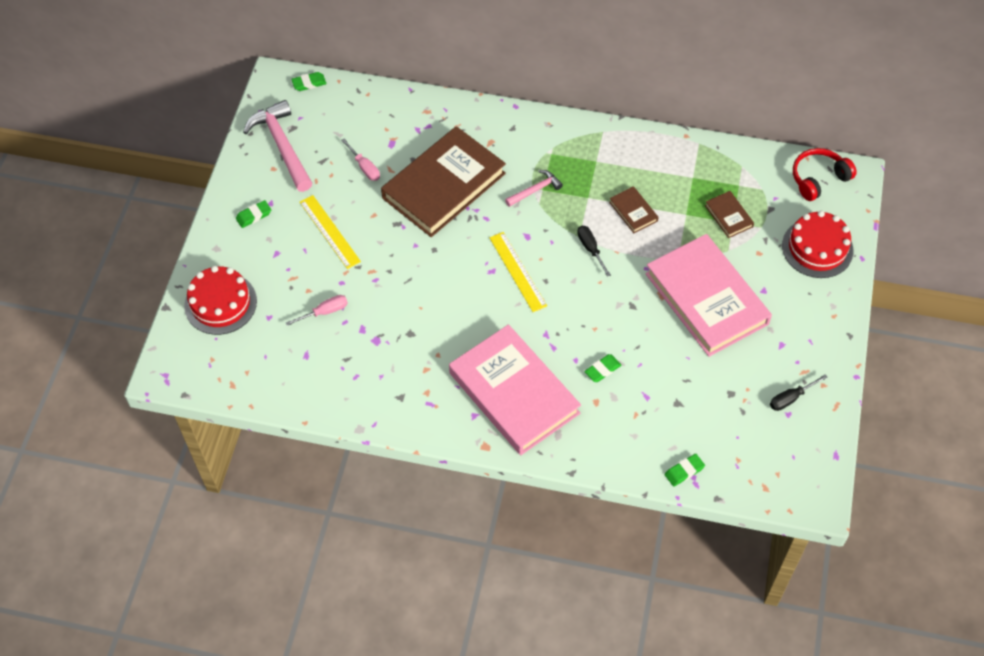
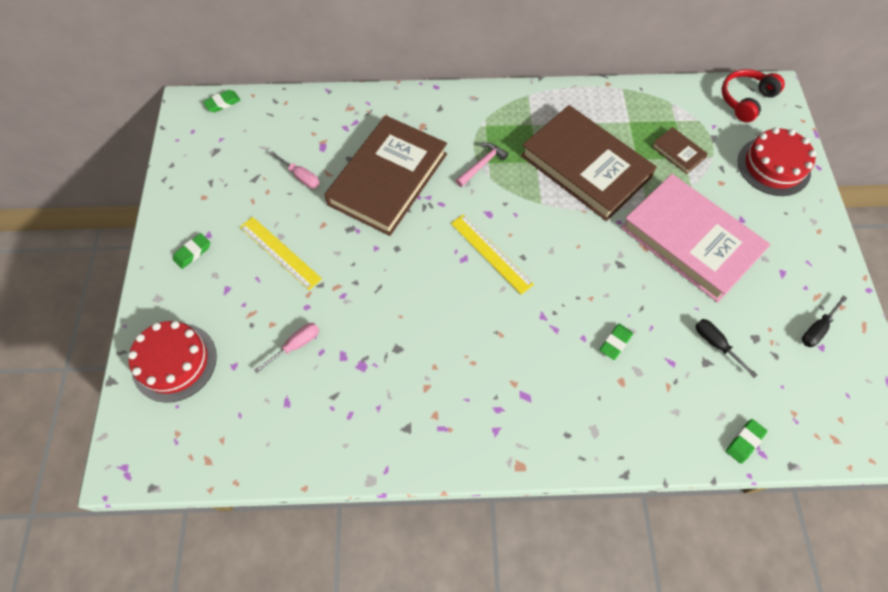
camera: 15 degrees left, 5 degrees up
(282, 146) = (208, 172): pink hammer -> none
(514, 393) = (531, 393): pink book -> none
(591, 249) = (557, 213): black screwdriver -> black screwdriver (716, 344)
(633, 211) = (585, 166): brown book -> brown book, size x2.42

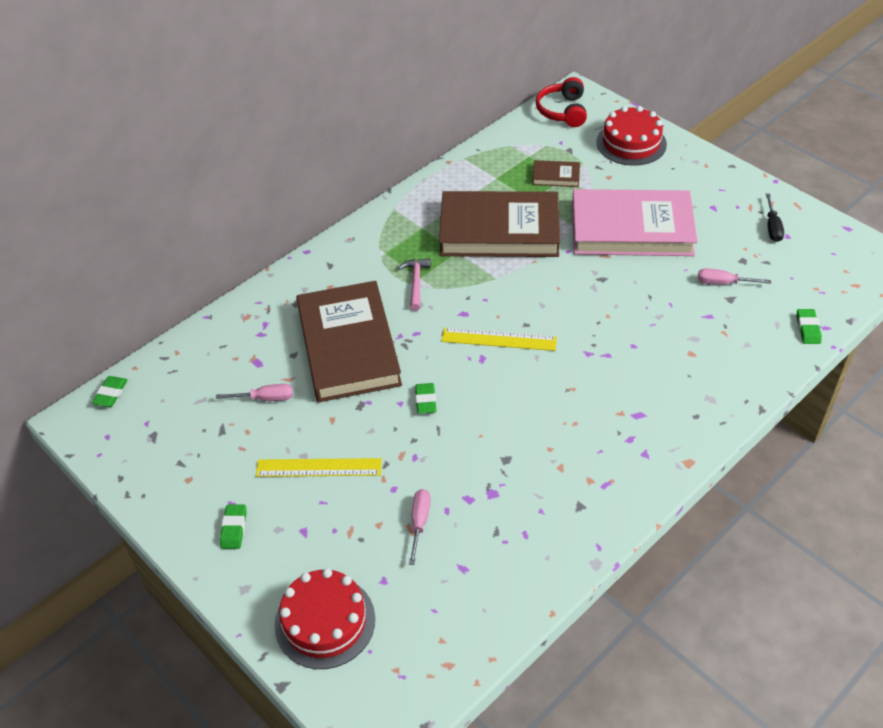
camera: 40 degrees left, 15 degrees down
(615, 342) = (658, 332): green eraser -> green eraser (425, 400)
(716, 344) = (723, 283): black screwdriver -> pink screwdriver

